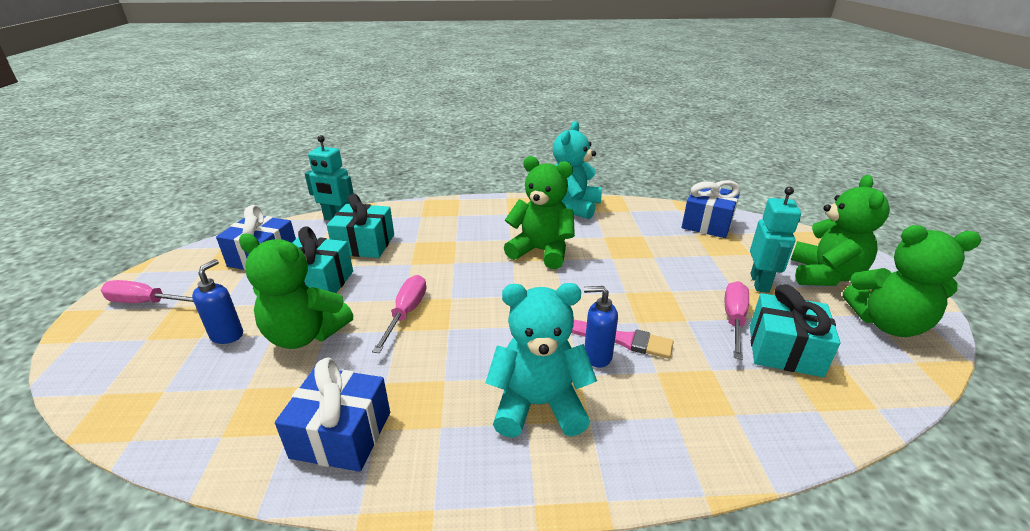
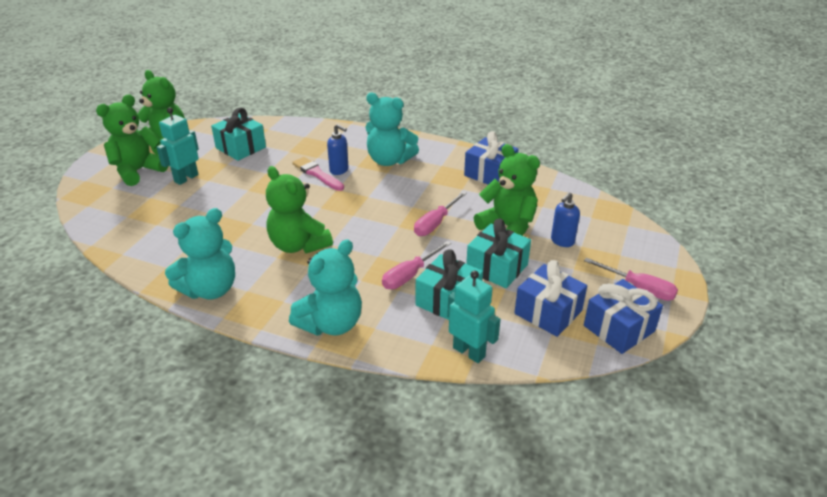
camera: 155 degrees left, 5 degrees up
(457, 210) = (331, 324): none -> turquoise teddy bear
(707, 223) = (129, 231): blue gift -> blue gift (619, 328)
(734, 319) = (240, 165): pink screwdriver -> pink screwdriver (410, 275)

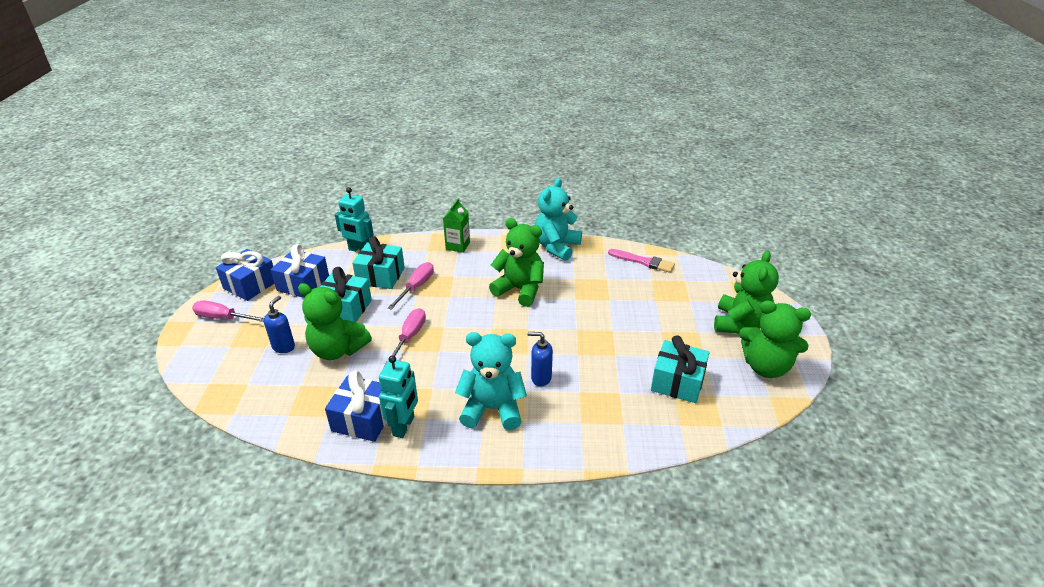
camera: 160 degrees right, 0 degrees up
(186, 178) = (684, 327): turquoise robot -> turquoise robot (404, 426)
(317, 174) = (561, 367): pink brush -> pink brush (643, 262)
(331, 324) = (458, 246): turquoise teddy bear -> green carton

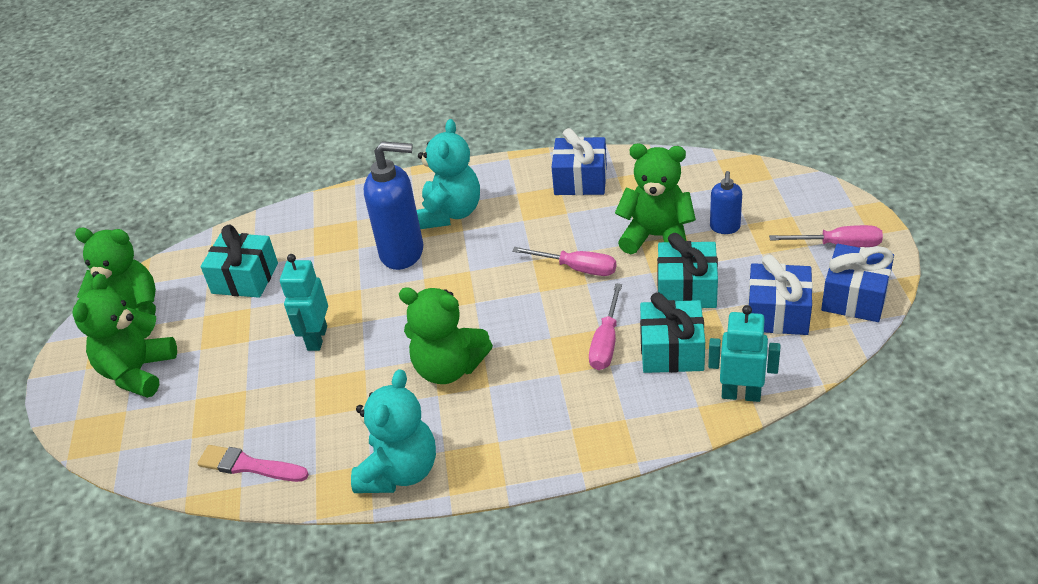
camera: 175 degrees right, 5 degrees up
(404, 426) = (536, 182): turquoise robot -> turquoise robot (316, 338)
(409, 337) = (577, 268): pink screwdriver -> pink screwdriver turned 75 degrees counterclockwise
(458, 246) = (576, 439): green carton -> none
(492, 409) = (450, 213): turquoise teddy bear -> turquoise teddy bear turned 75 degrees counterclockwise
(541, 378) = (403, 253): blue soap dispenser -> blue soap dispenser, size x1.90

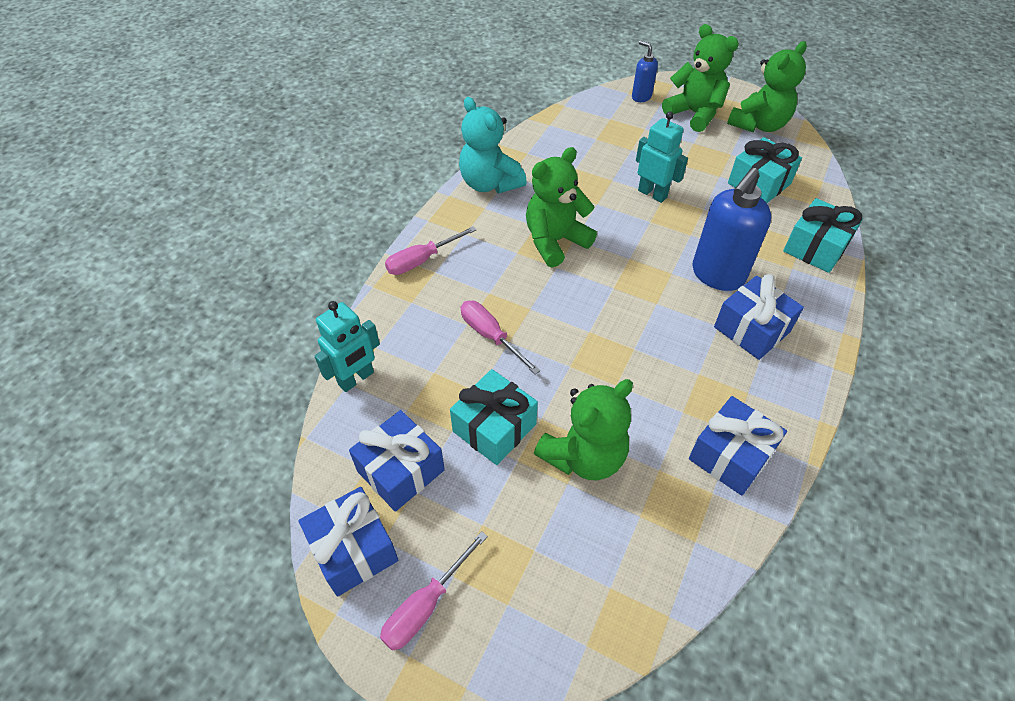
camera: 120 degrees right, 10 degrees up
(249, 466) = (562, 131): pink brush -> none
(450, 213) = (752, 329): turquoise teddy bear -> blue gift
(577, 268) = (594, 370): pink screwdriver -> pink screwdriver (422, 260)
(672, 351) = (440, 368): turquoise gift -> turquoise gift (815, 248)
(725, 227) = (546, 524): blue soap dispenser -> blue soap dispenser (641, 97)

